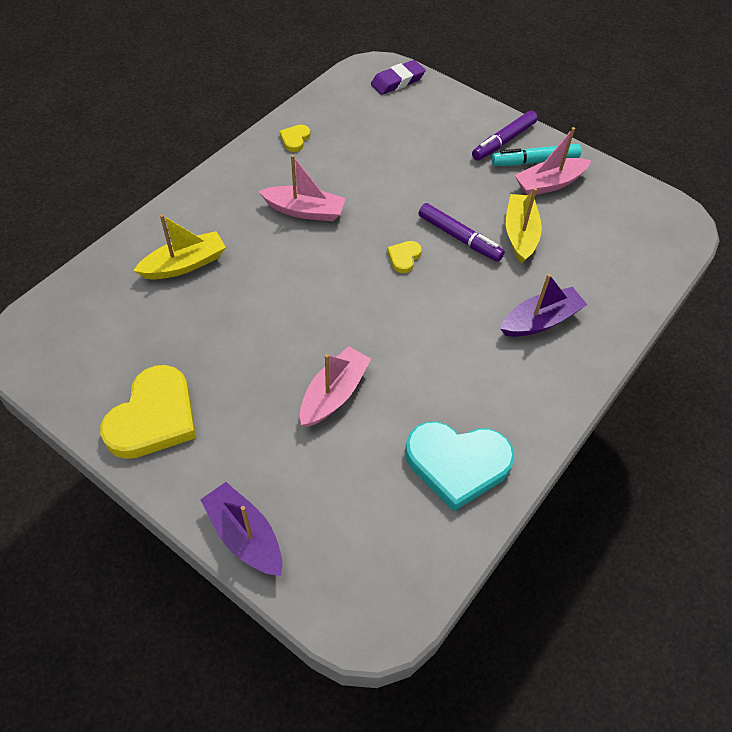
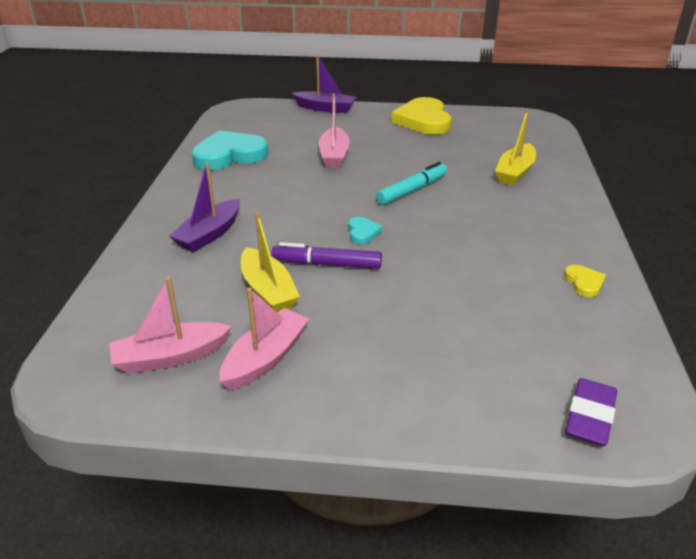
camera: 150 degrees right, 20 degrees down
(305, 211) = (484, 231): pink boat -> pink boat (170, 357)
(404, 257) = (362, 232): yellow heart -> turquoise heart
(503, 141) = (362, 390): purple marker -> none
(534, 161) = (302, 380): turquoise marker -> turquoise marker (412, 190)

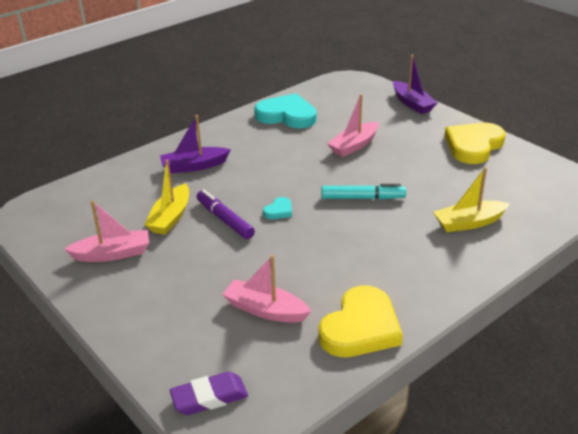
camera: 45 degrees right, 0 degrees up
(170, 357) = (77, 226): pink boat -> pink boat (265, 310)
(584, 283) = (360, 327): yellow heart -> yellow heart, size x2.26

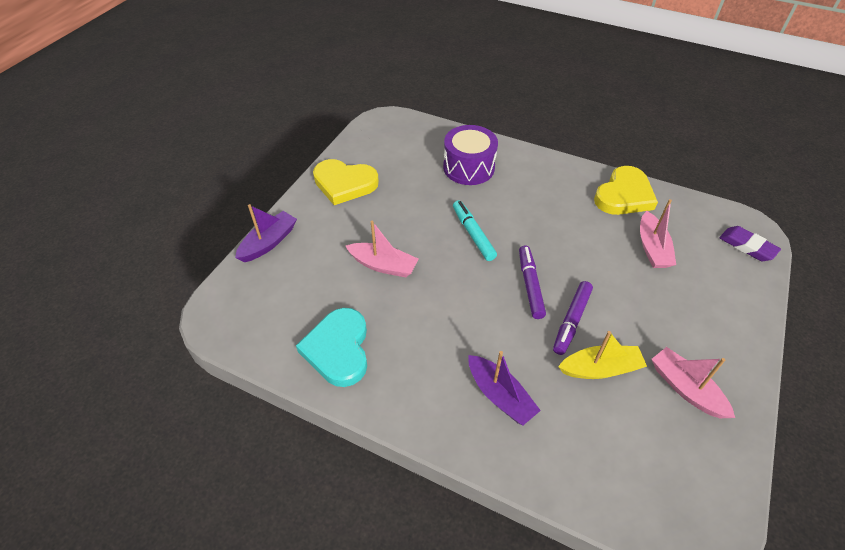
camera: 115 degrees left, 15 degrees up
(279, 211) = (530, 285): turquoise heart -> purple marker
(360, 327) = (624, 195): yellow heart -> yellow heart turned 120 degrees clockwise
(469, 223) = (468, 167): yellow boat -> purple drum

